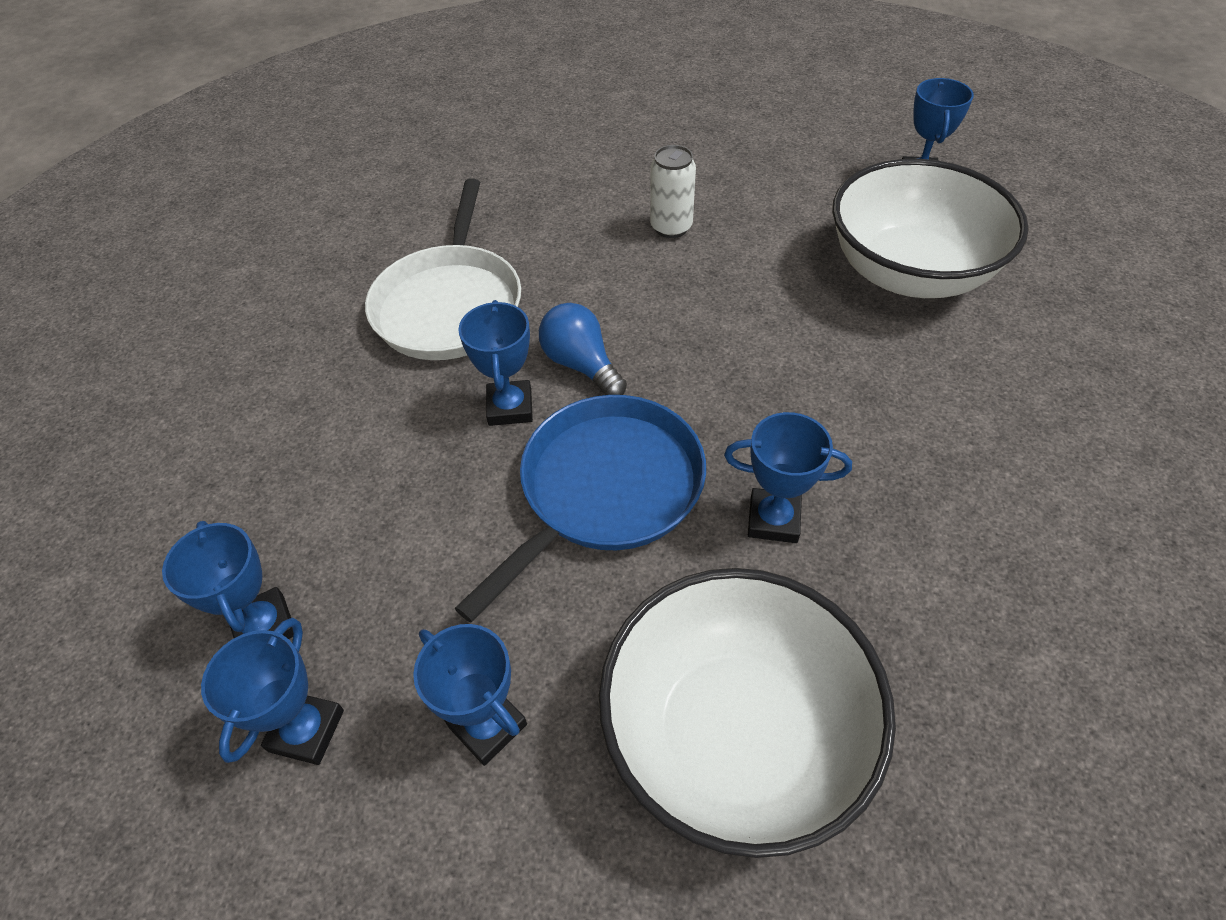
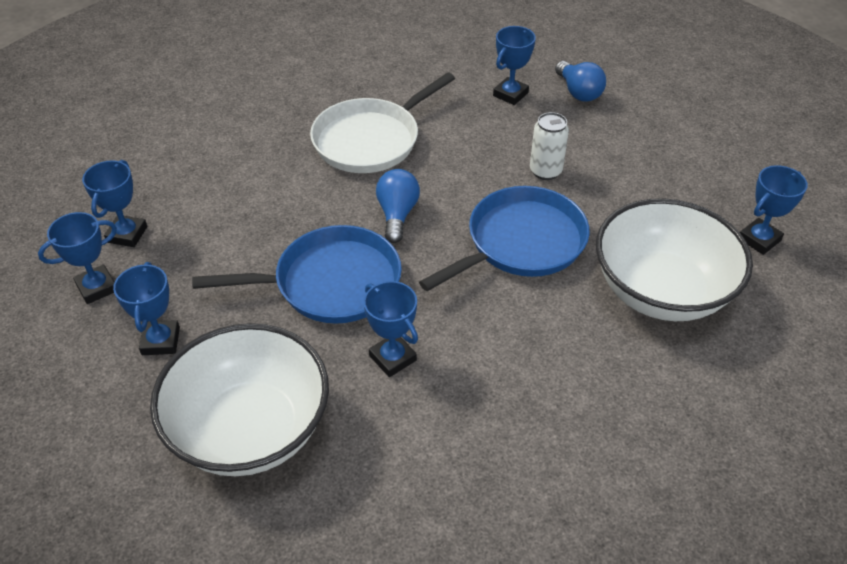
camera: 40 degrees right, 5 degrees down
(510, 407) = (336, 212): blue trophy -> blue trophy (510, 94)
(604, 136) = (578, 92): none -> blue light bulb
(738, 310) = (521, 242): none -> blue pan

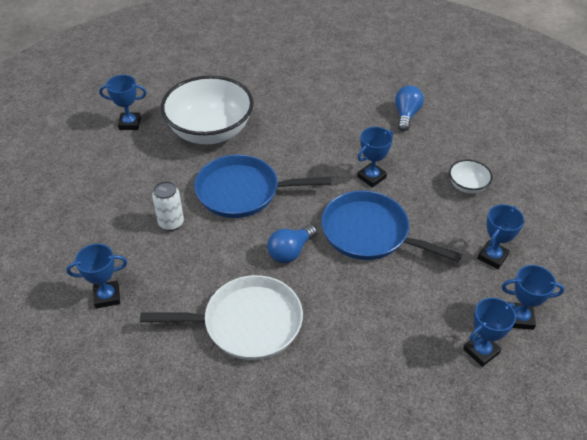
camera: 140 degrees left, 0 degrees up
(250, 430) = (467, 186): white bowl -> white bowl, size x0.44
(392, 358) = (371, 177): blue trophy -> blue trophy turned 45 degrees clockwise
(578, 92) = (64, 266): blue light bulb -> blue light bulb (406, 115)

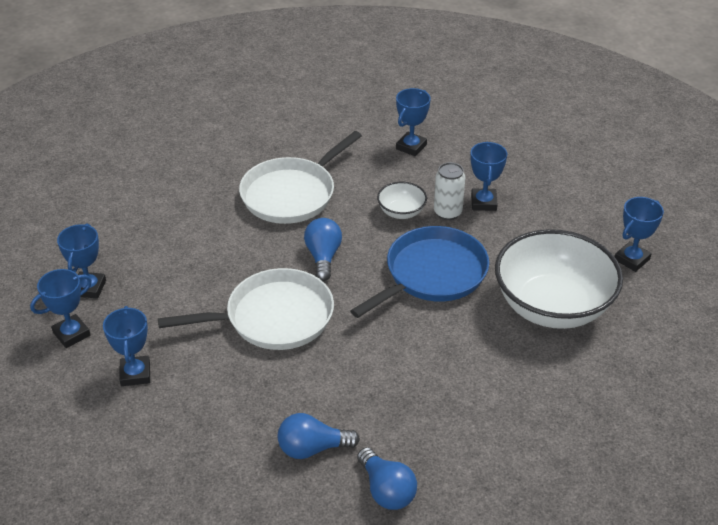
camera: 135 degrees right, 5 degrees down
(369, 233) = (274, 317): blue pan -> white pan
(371, 177) = (334, 374): blue trophy -> blue trophy (483, 203)
(423, 152) = (312, 448): none -> blue light bulb
(467, 186) = (223, 438): white bowl -> white bowl (401, 212)

